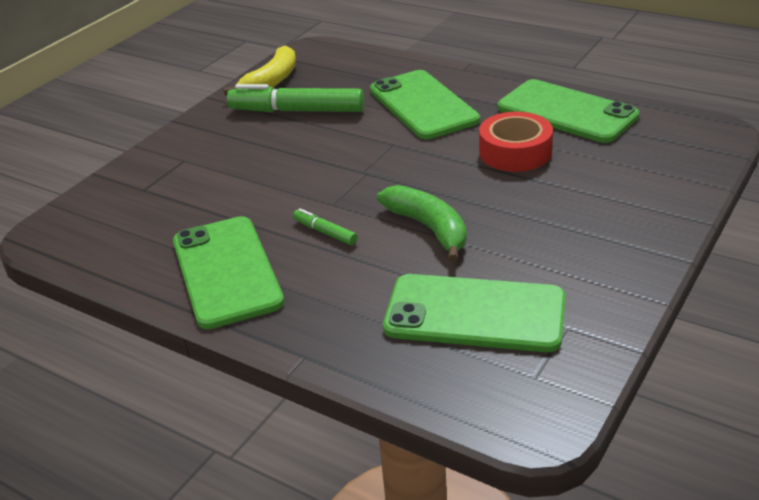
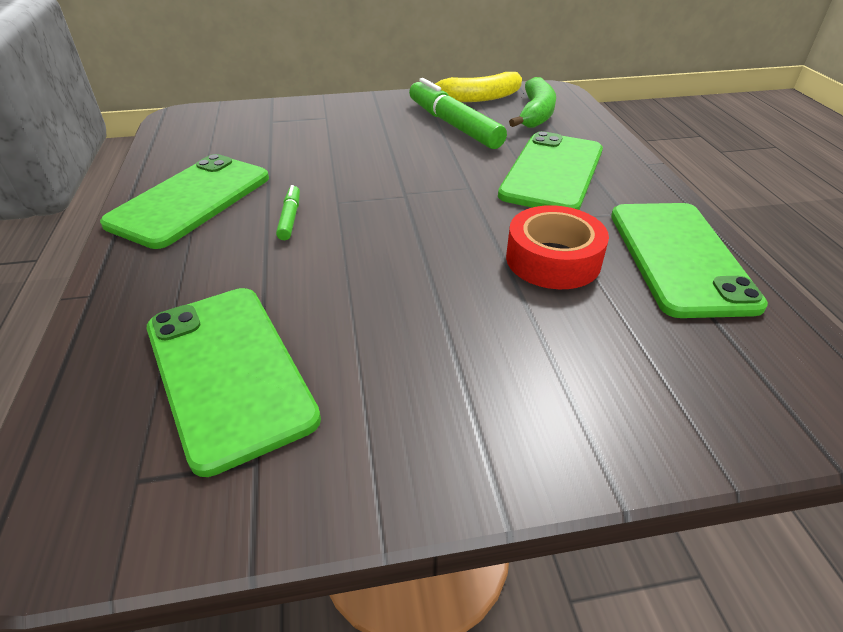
camera: 45 degrees right, 5 degrees up
(429, 228) = (354, 270): green banana -> green banana (535, 114)

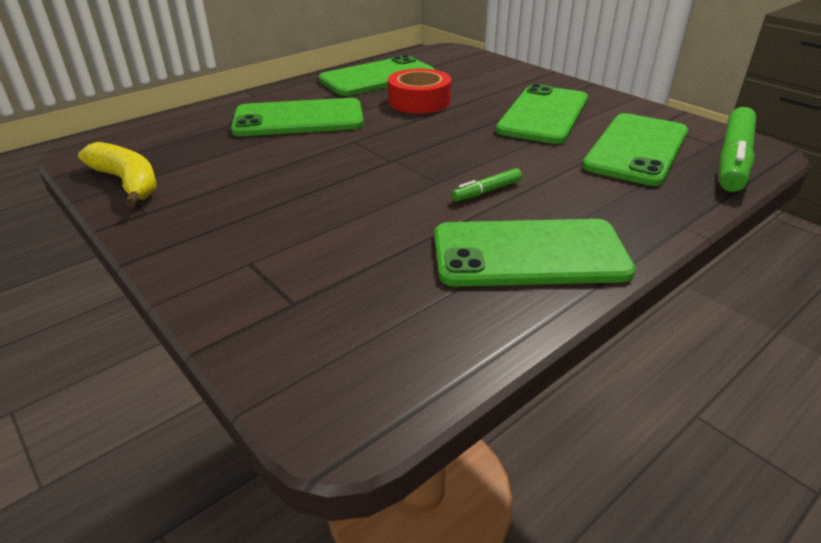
camera: 120 degrees left, 5 degrees down
(414, 348) = (543, 115): none -> green phone
(453, 125) = (224, 176): green marker -> green marker (733, 160)
(535, 114) = (167, 145): green banana -> none

